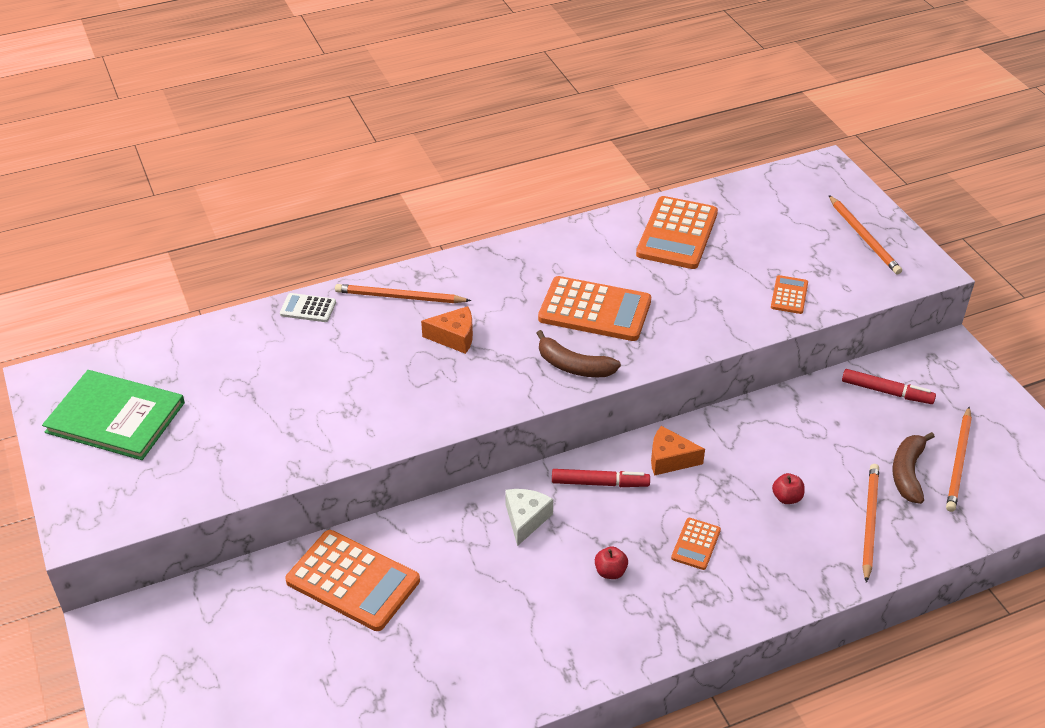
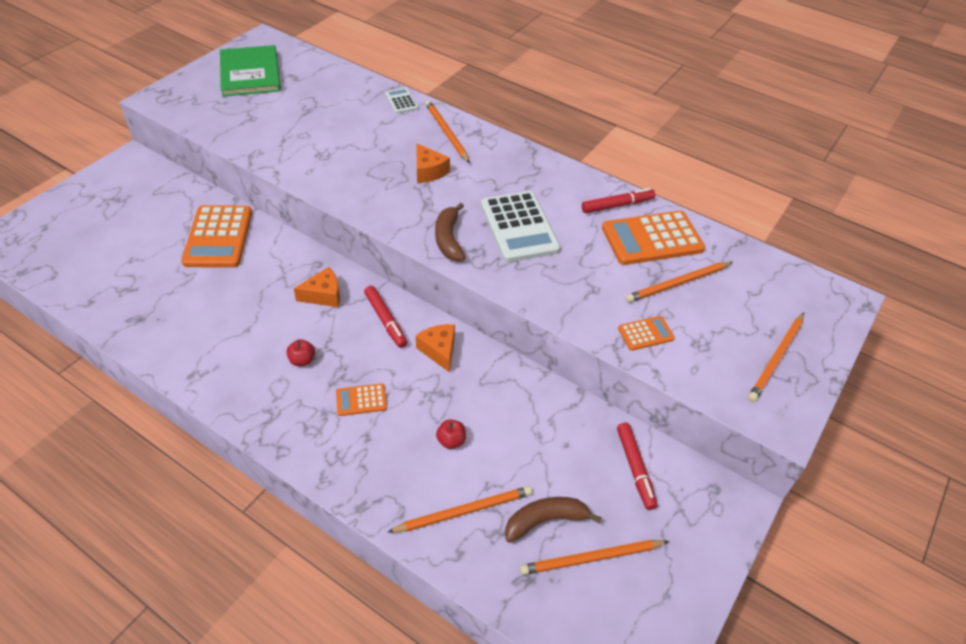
camera: 55 degrees right, 5 degrees up
(525, 519) = (323, 295): white cheese -> orange cheese
(595, 310) = (519, 227): orange calculator -> white calculator
(615, 233) = (617, 205): none -> red marker
(744, 247) = (677, 284): none -> orange pencil

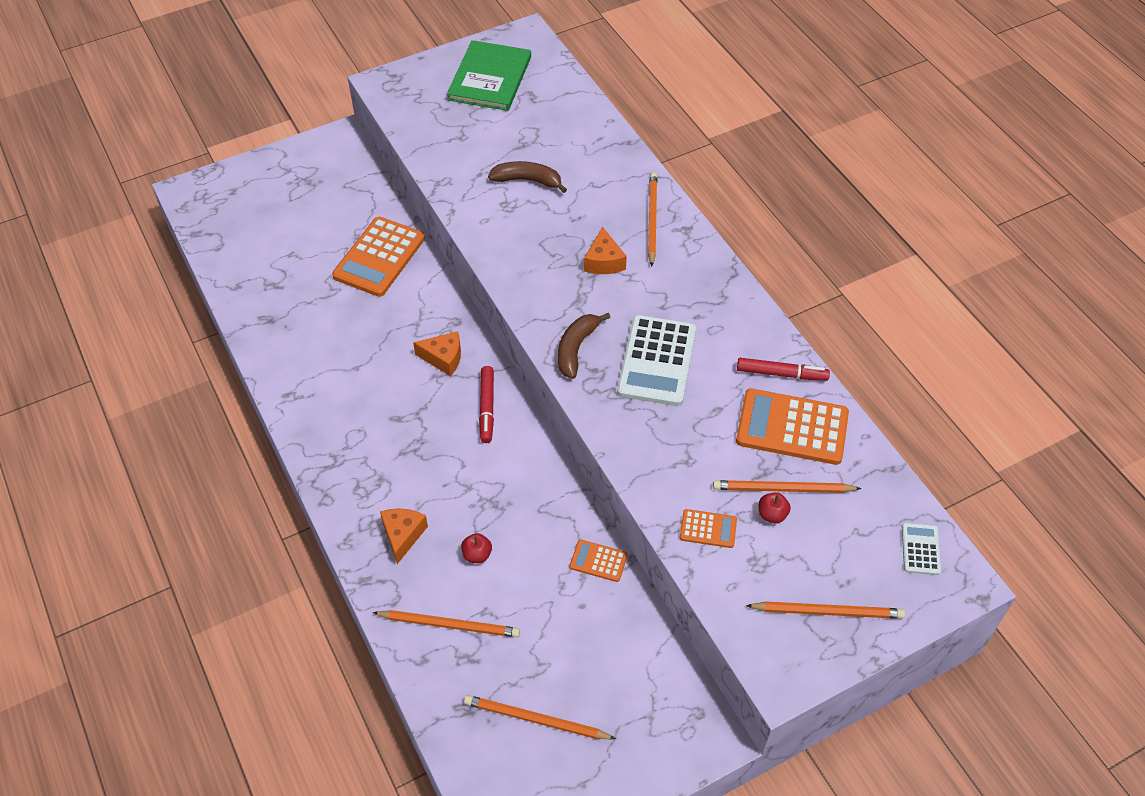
camera: 30 degrees right, 5 degrees up
(302, 360) = (388, 419): red apple -> red apple (772, 514)
(361, 400) = (419, 480): orange calculator -> orange calculator (598, 561)
(401, 101) = (627, 163): white calculator -> white calculator (920, 549)
(439, 350) = (519, 460): orange cheese -> orange cheese (403, 535)
(545, 520) = (516, 667): brown banana -> brown banana (527, 180)
(635, 468) = (633, 658): red marker -> none
(776, 358) = (828, 612): orange pencil -> orange pencil turned 150 degrees counterclockwise

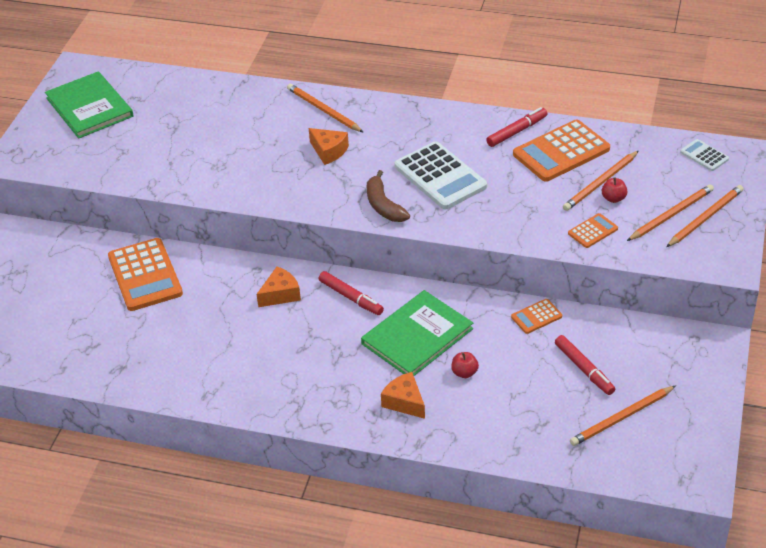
camera: 45 degrees left, 10 degrees down
(449, 625) = (504, 419): orange pencil -> orange pencil (671, 215)
(487, 488) = (417, 336): none -> green book
(527, 180) = (210, 144): brown banana -> none
(568, 646) = (584, 369): none -> red marker

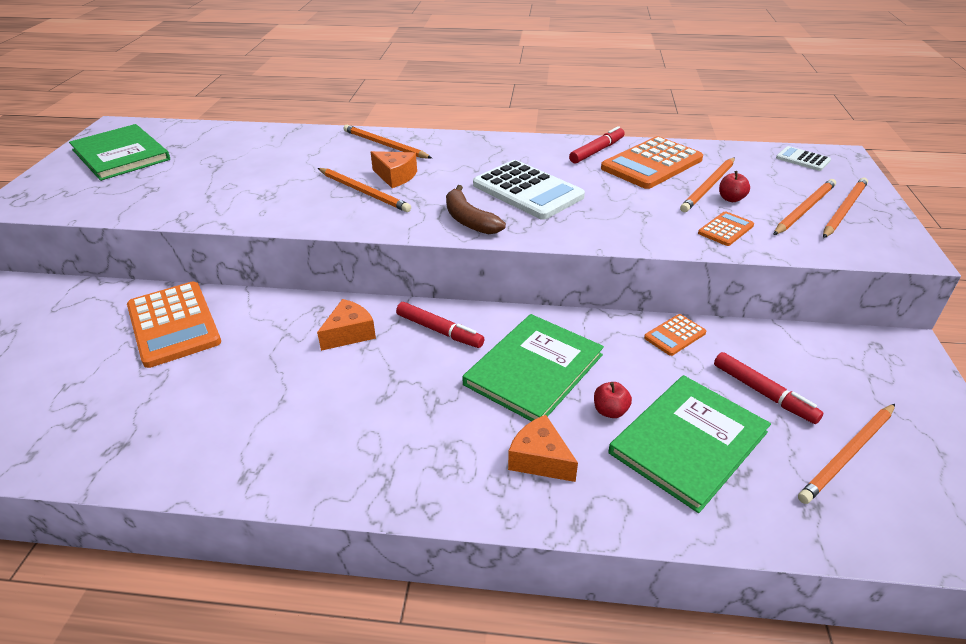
camera: 10 degrees left, 5 degrees down
(300, 168) = (364, 192): none -> orange pencil
(512, 400) = (688, 442): none -> green book

